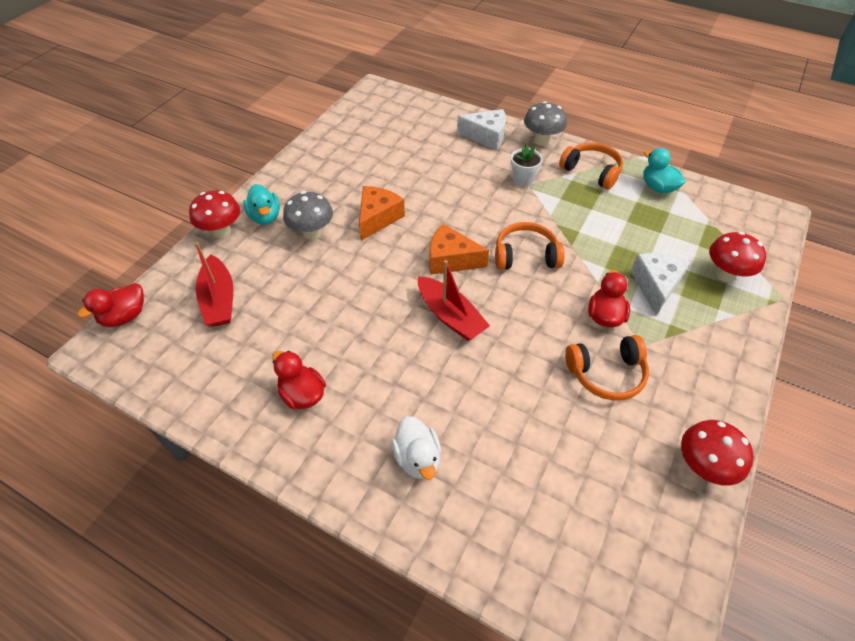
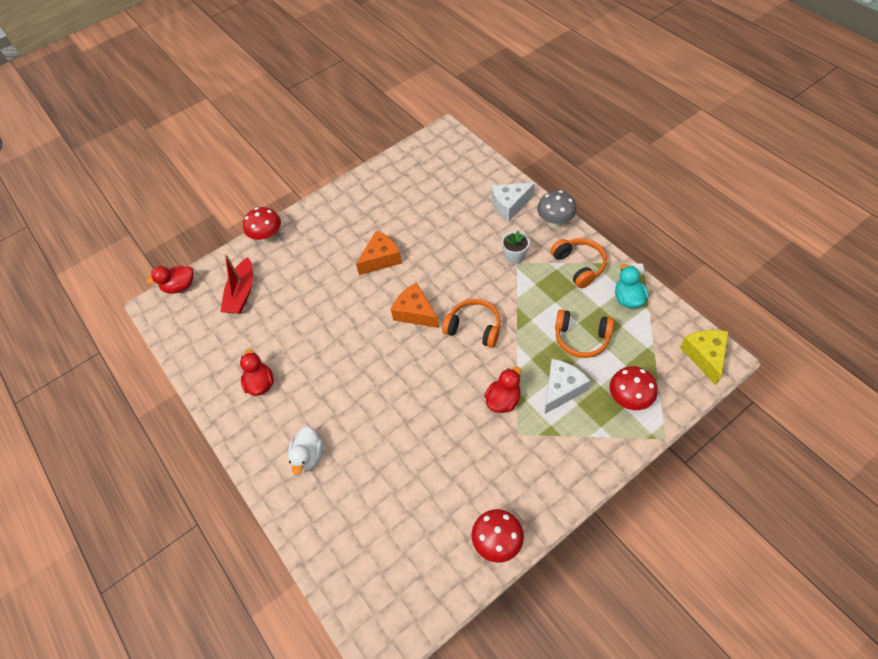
camera: 30 degrees right, 5 degrees up
(265, 217) = (302, 233): turquoise duck -> none
(312, 233) = (327, 258): grey mushroom -> none
(450, 316) = (388, 360): red boat -> none
(486, 136) = (510, 205): white cheese -> white cheese turned 120 degrees clockwise
(606, 373) = (474, 446): orange headphones -> orange headphones (581, 338)
(761, 216) = (705, 356): none -> yellow cheese

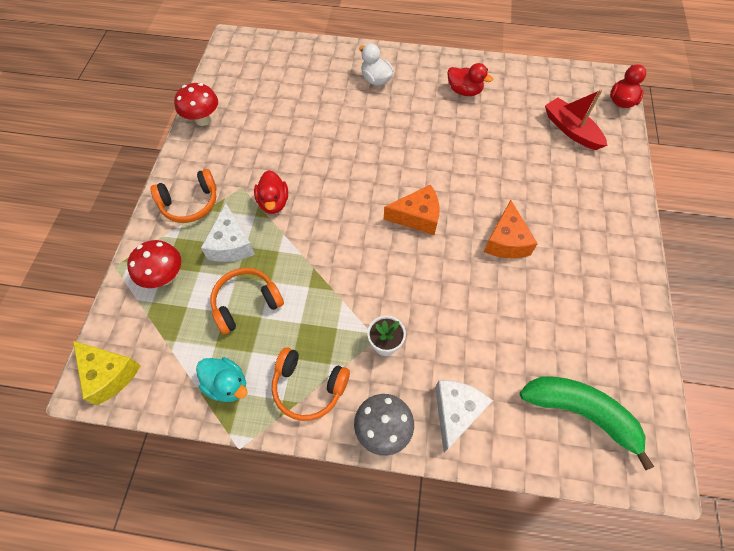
camera: 130 degrees right, 5 degrees up
(268, 237) = (626, 184): red mushroom -> none
(450, 167) = (580, 413): none -> green banana
(474, 328) = (353, 241): orange headphones -> orange headphones (190, 203)

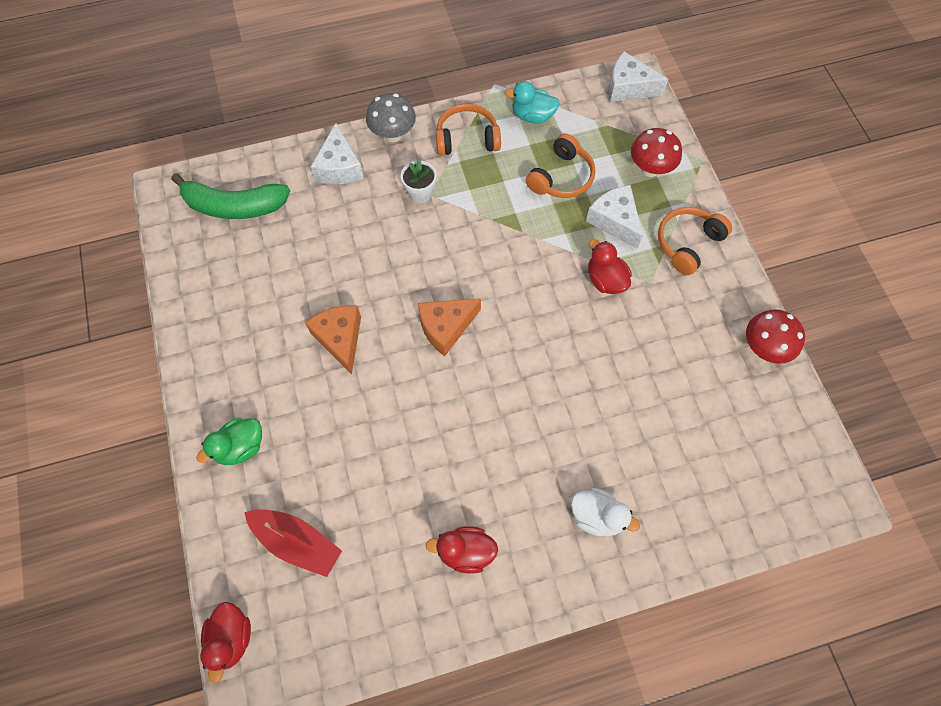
camera: 155 degrees right, 5 degrees up
(109, 374) = (628, 87): yellow cheese -> white cheese
(602, 195) = (240, 447): none -> green duck

